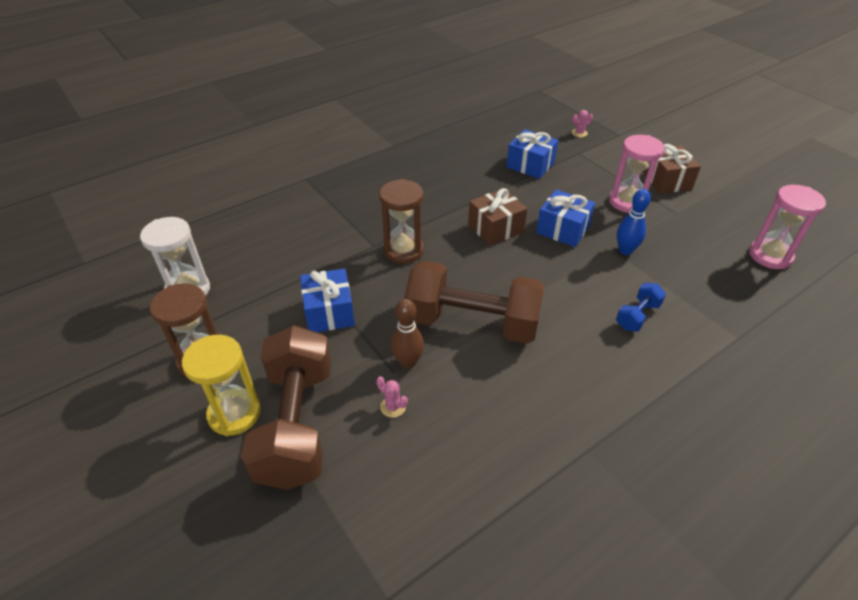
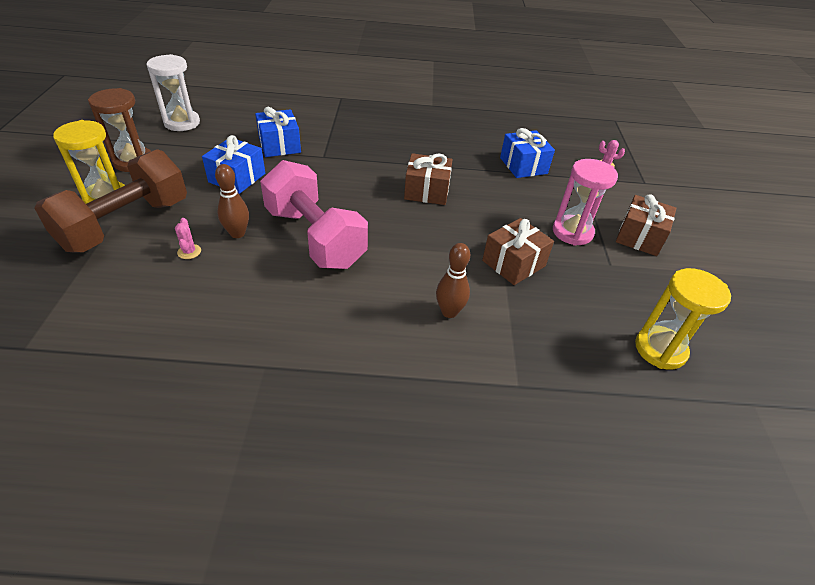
camera: 35 degrees right, 0 degrees up
(403, 251) = (338, 169): brown hourglass -> none
(472, 323) = (315, 238): brown dumbbell -> pink dumbbell
(563, 229) = (481, 220): blue gift -> blue gift (279, 145)
(625, 250) = (513, 263): blue bowling pin -> brown gift
(637, 316) = (449, 312): blue dumbbell -> brown bowling pin
(770, 256) = (660, 349): pink hourglass -> yellow hourglass

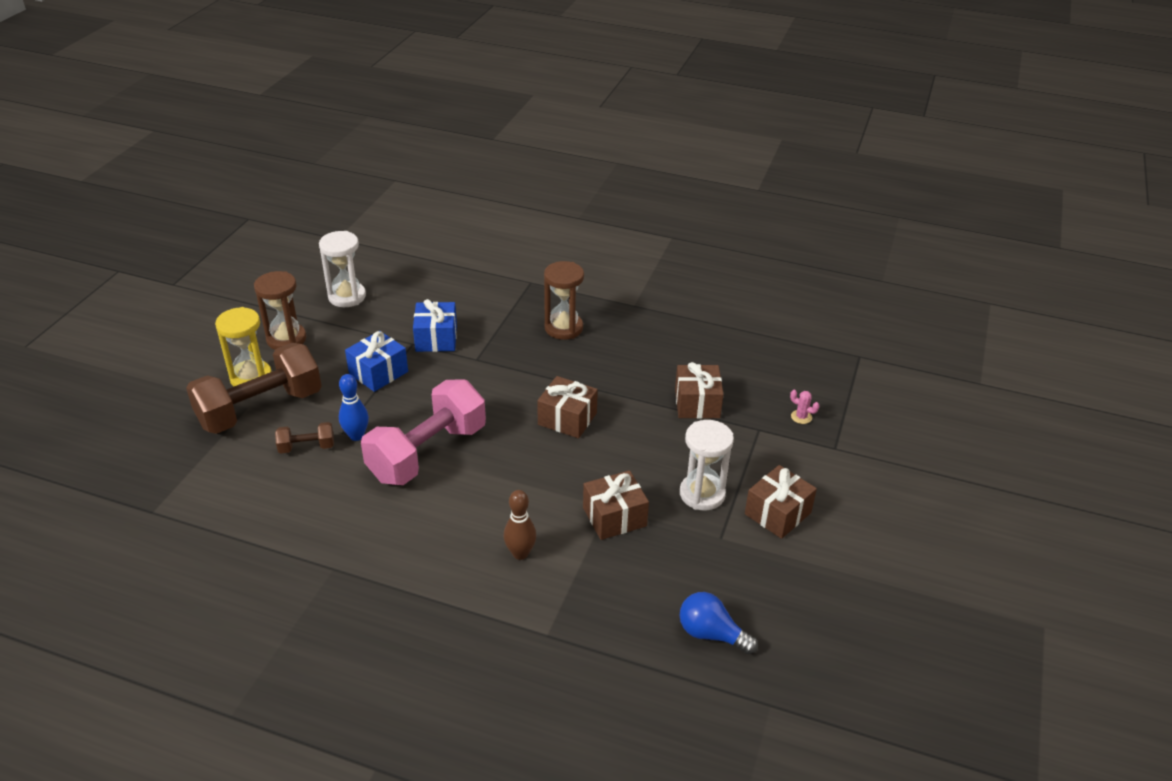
camera: 20 degrees right, 5 degrees down
(189, 252) = (307, 447): pink cactus -> brown dumbbell
(237, 233) = (356, 436): brown bowling pin -> blue bowling pin
(315, 238) = (427, 453): pink dumbbell -> pink dumbbell turned 60 degrees clockwise
(386, 126) = (563, 328): none -> brown hourglass
(523, 165) = (697, 403): blue gift -> brown gift
(572, 232) = (702, 494): pink hourglass -> white hourglass
(660, 349) = (711, 634): yellow hourglass -> blue light bulb

